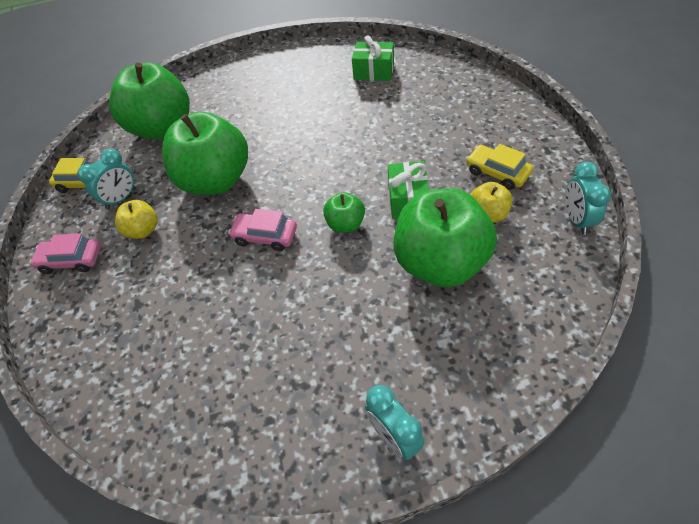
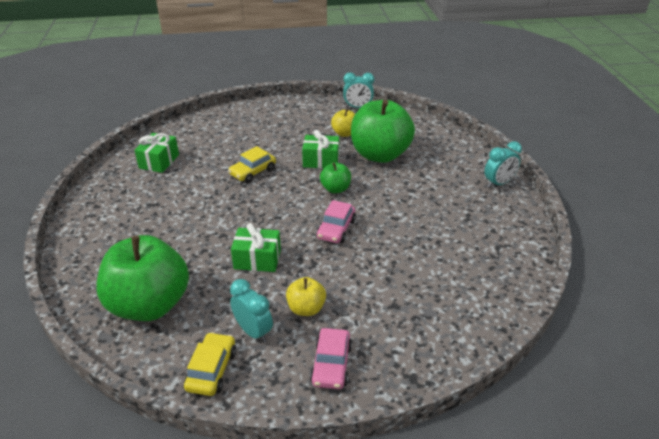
camera: 90 degrees left, 15 degrees down
(216, 181) = (257, 259): green apple -> green gift
(497, 173) = (309, 125): yellow car -> yellow car (253, 172)

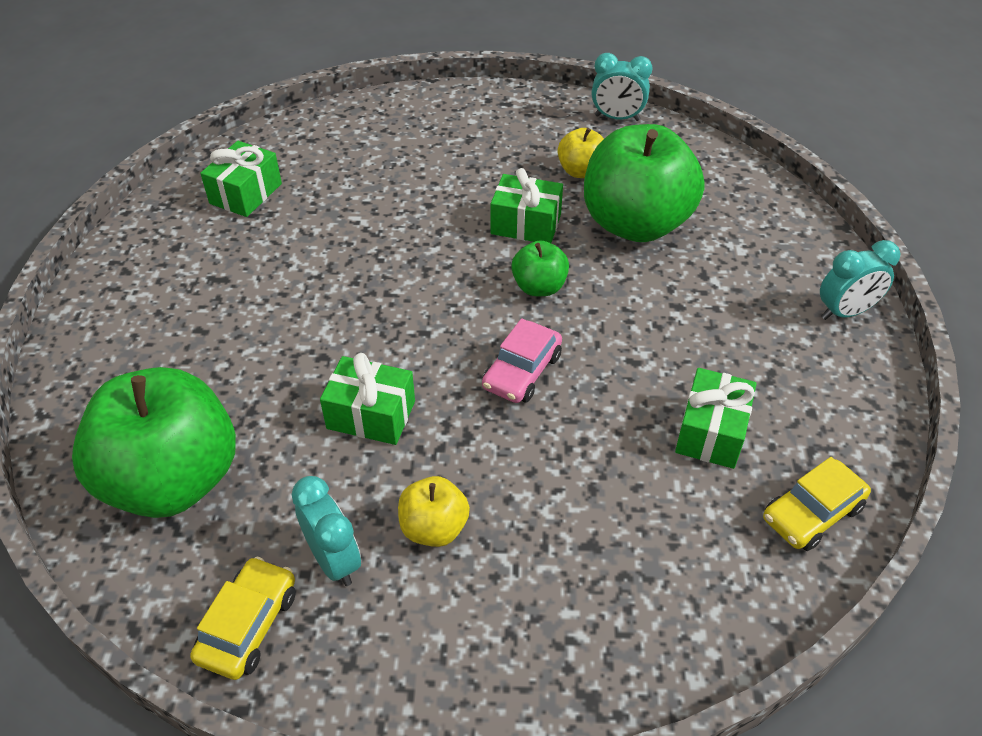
camera: 10 degrees right, 10 degrees up
(253, 172) = (401, 234): yellow car -> yellow car (812, 513)
(331, 364) = (453, 649): pink car -> none
(444, 245) = (711, 432): none -> green gift

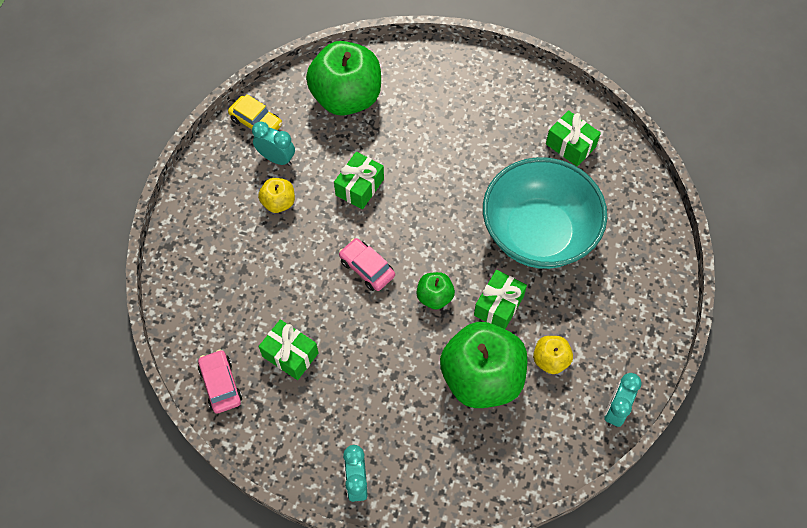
camera: 105 degrees right, 15 degrees up
(334, 560) = (276, 158): turquoise clock -> turquoise clock turned 135 degrees counterclockwise
(400, 204) = (538, 233): none -> turquoise bowl
(812, 513) = (221, 384): yellow car -> pink car

